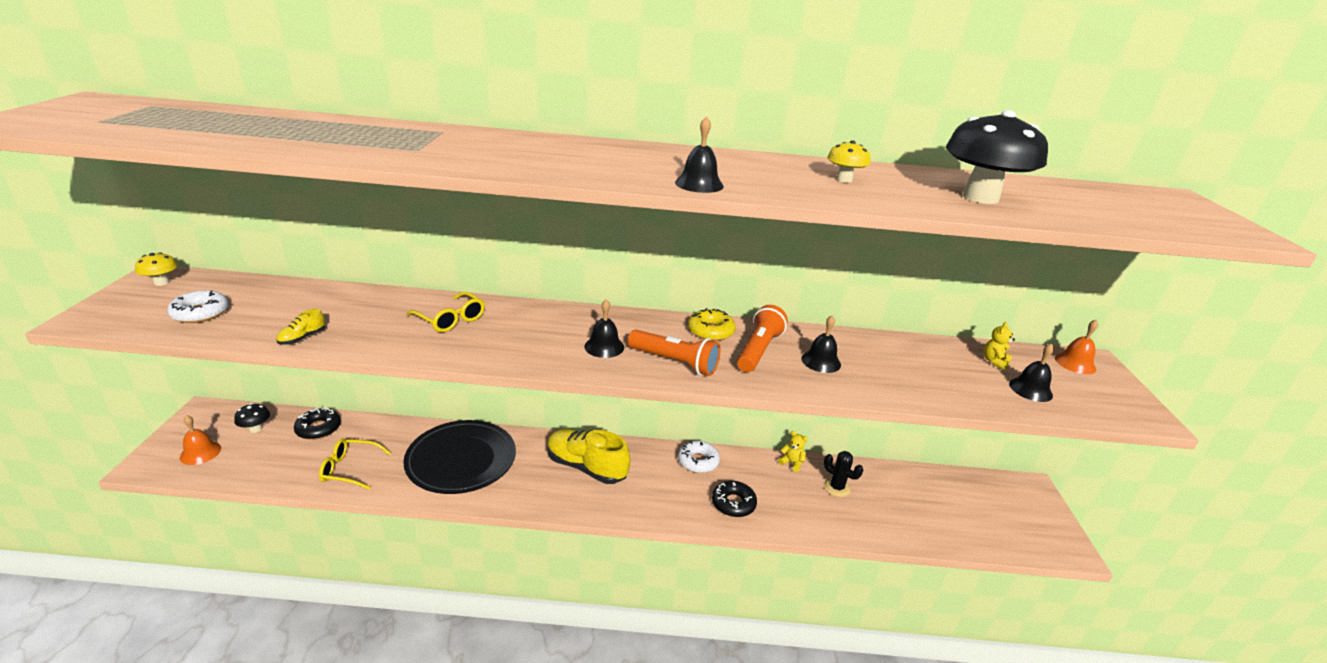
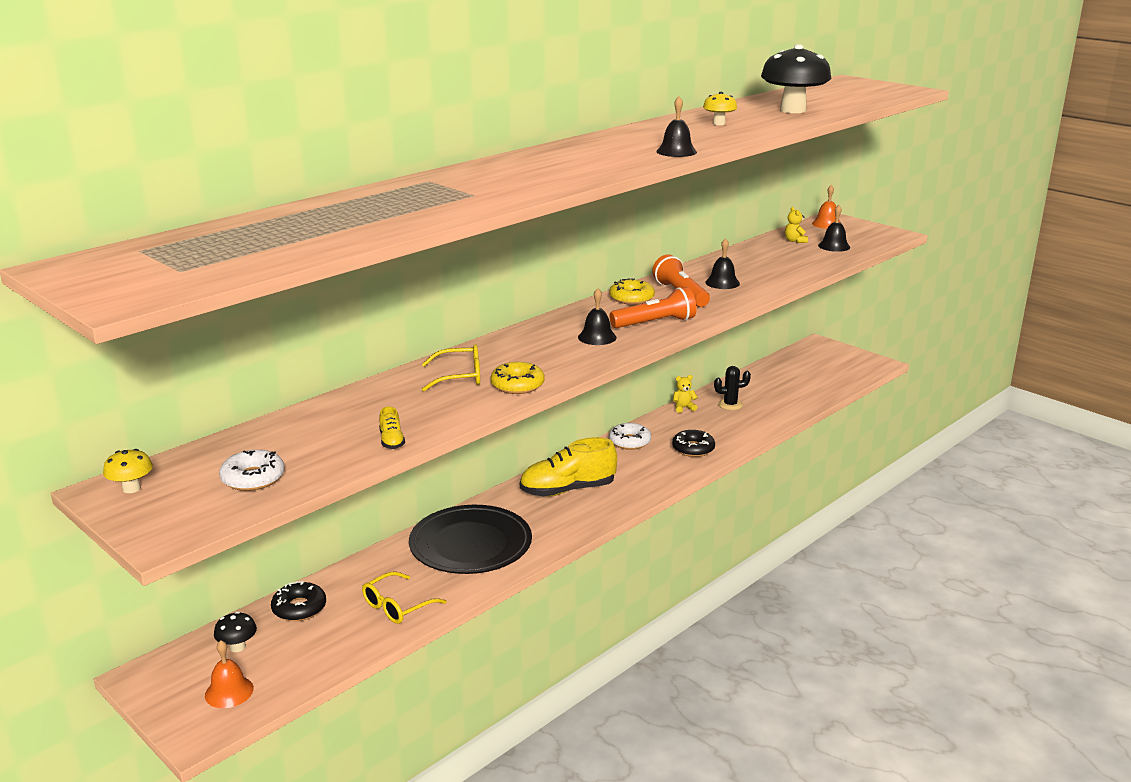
camera: 45 degrees left, 5 degrees down
(461, 349) = (517, 385): none -> yellow donut

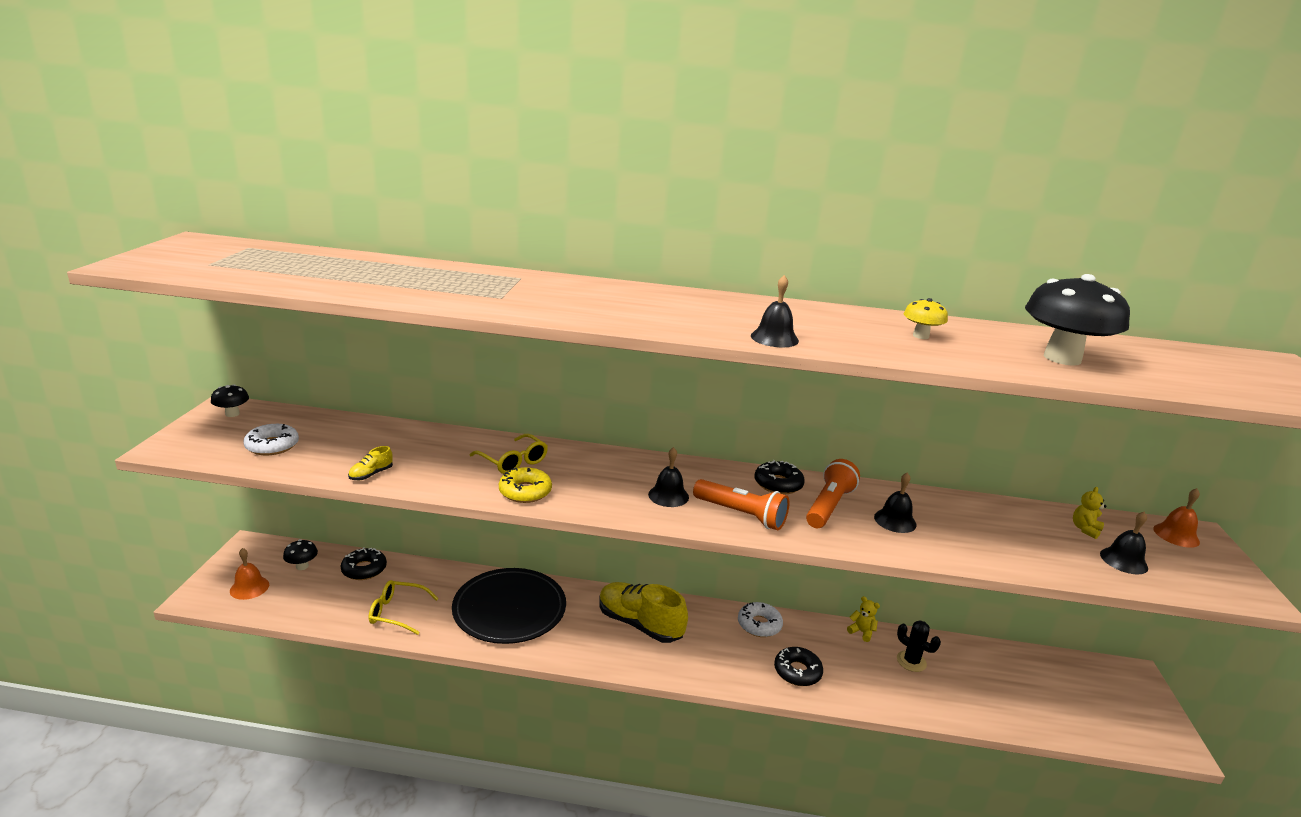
camera: 50 degrees right, 0 degrees up
(131, 488) = (232, 414): yellow mushroom -> black mushroom
(631, 298) = (778, 484): yellow donut -> black donut

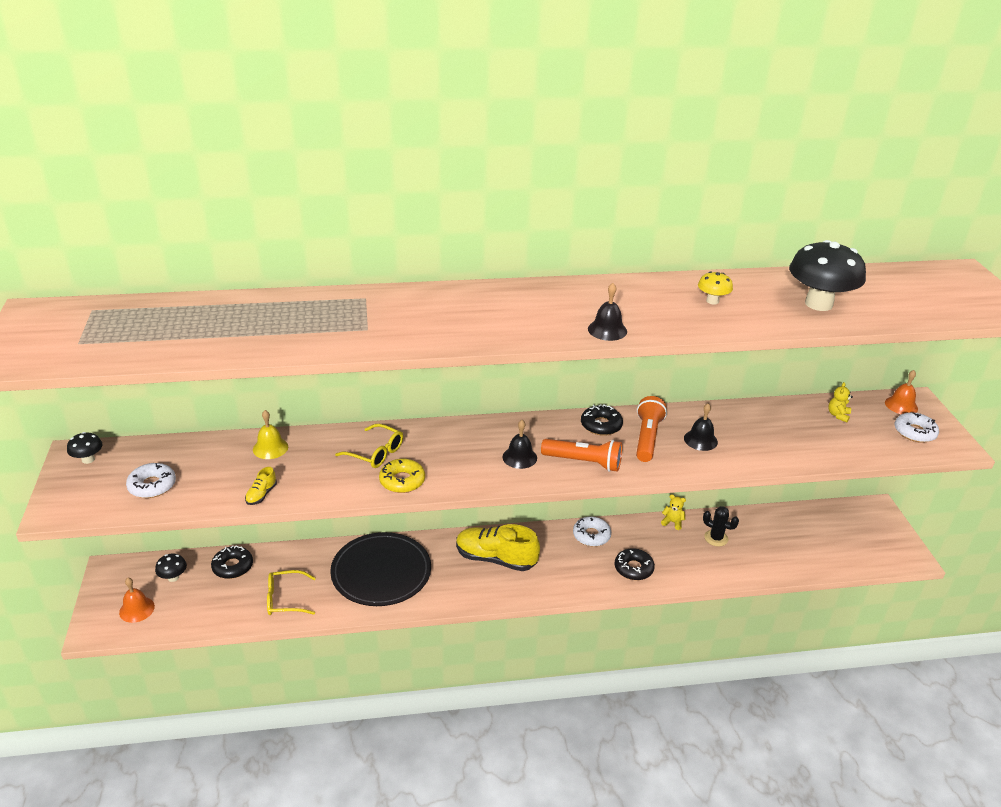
camera: 15 degrees left, 10 degrees up
(409, 437) = (270, 448): none -> yellow bell
(1123, 560) = (869, 437): black bell -> none
(1191, 567) = (914, 432): none -> white donut

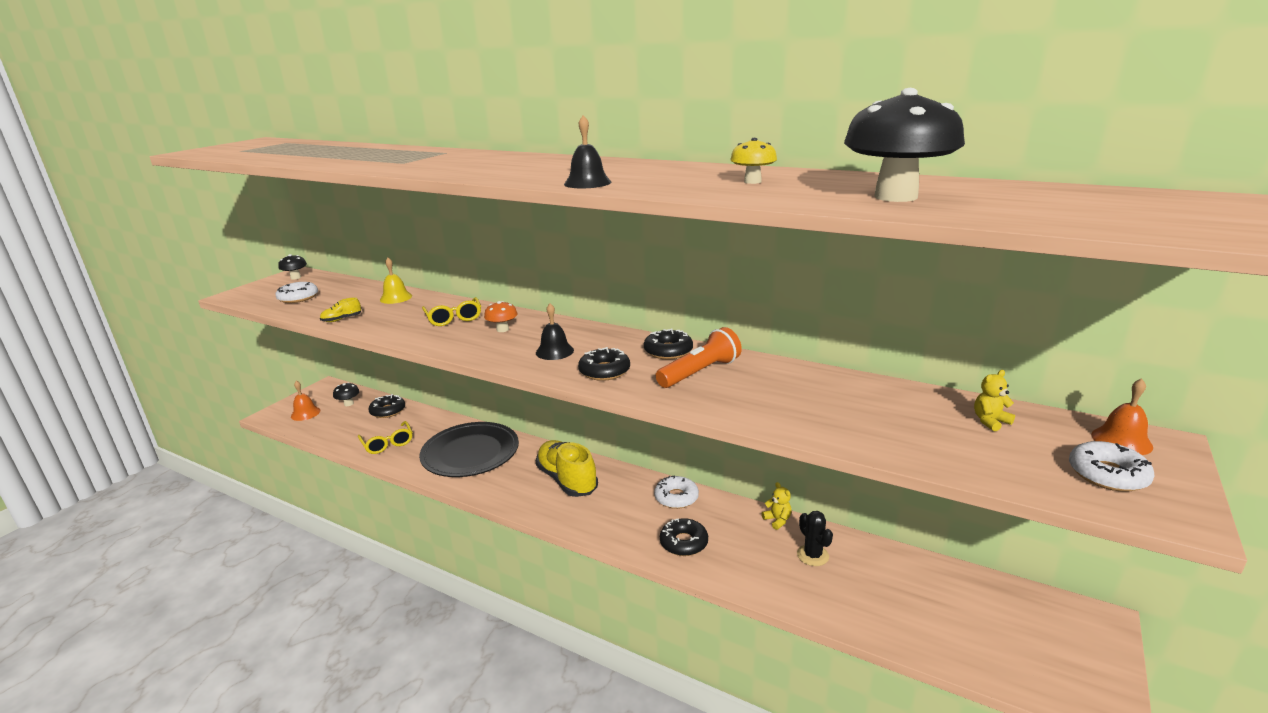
camera: 40 degrees right, 10 degrees down
(285, 599) = (387, 443): yellow glasses -> yellow glasses turned 150 degrees counterclockwise
(402, 481) = (439, 339): yellow donut -> none
(441, 450) = (502, 329): none -> orange mushroom
(583, 462) = (604, 371): orange flashlight -> black donut
(700, 440) = (758, 390): black bell -> none

